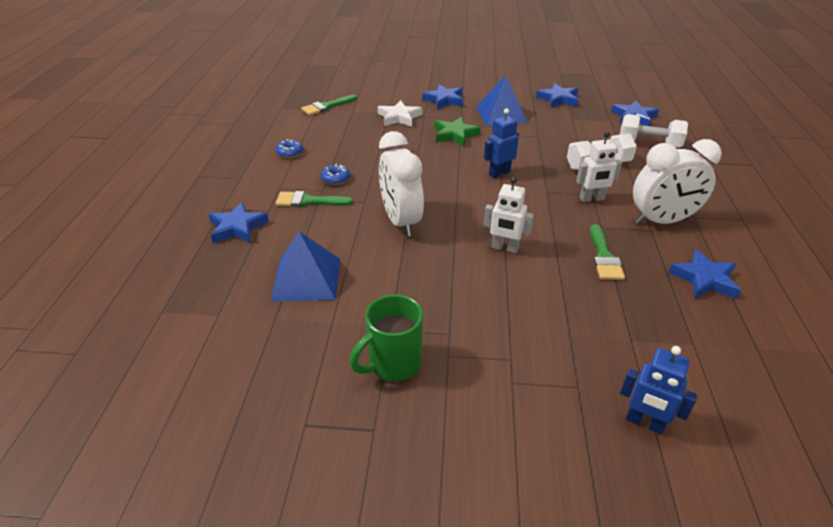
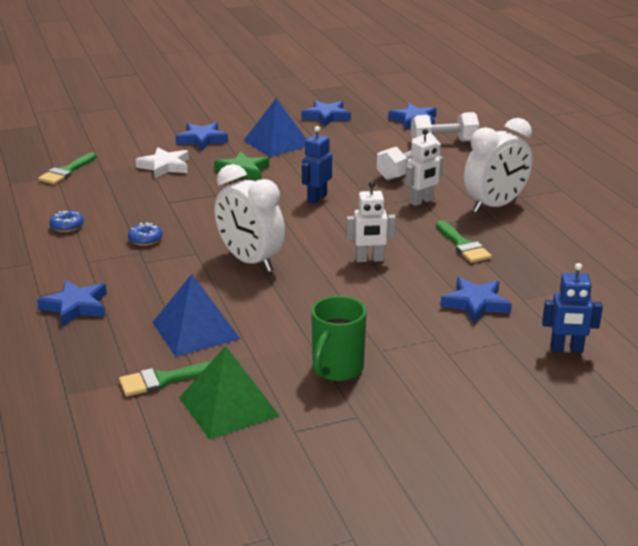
camera: 25 degrees left, 10 degrees down
(271, 373) = (228, 406): none -> green pyramid
(308, 201) = (134, 266): green brush -> green brush (164, 379)
(704, 279) = (555, 242): blue star -> blue star (475, 304)

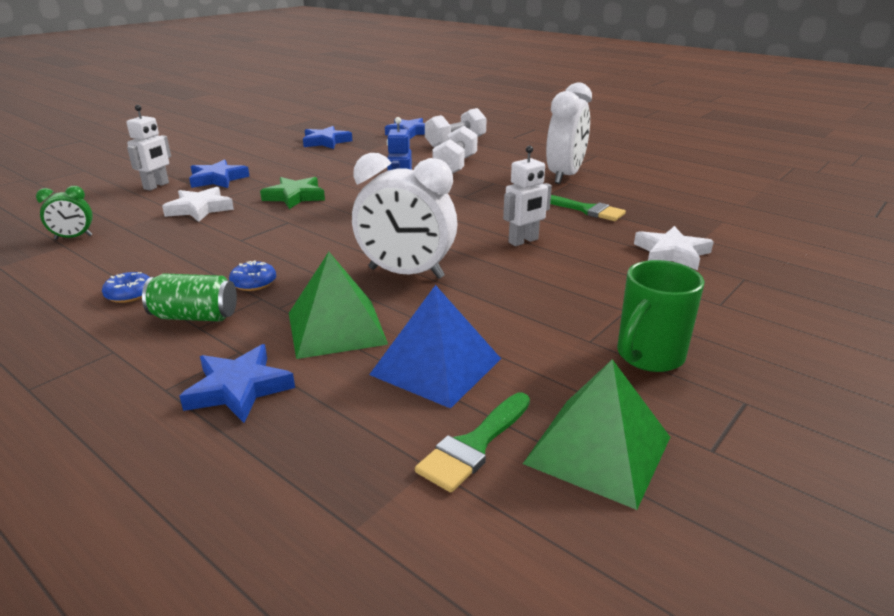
camera: 30 degrees left, 0 degrees up
(66, 171) = (73, 237): green brush -> green clock
(91, 253) = (195, 316): none -> green can
(164, 287) = (336, 328): none -> green pyramid
(276, 143) = (302, 168): blue pyramid -> none
(337, 369) = (648, 356): green mug -> green mug turned 45 degrees clockwise
(421, 201) = (500, 185): white robot -> white robot (156, 186)
(475, 304) = (672, 253): blue star -> white star
(566, 349) = (801, 269): blue robot -> none

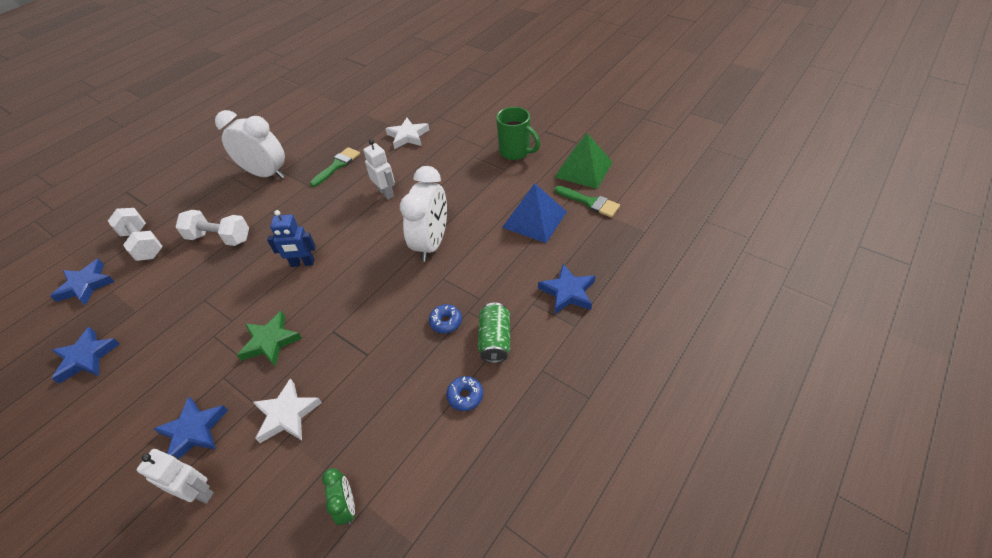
camera: 90 degrees left, 20 degrees up
(336, 328) = (502, 264): green pyramid -> none

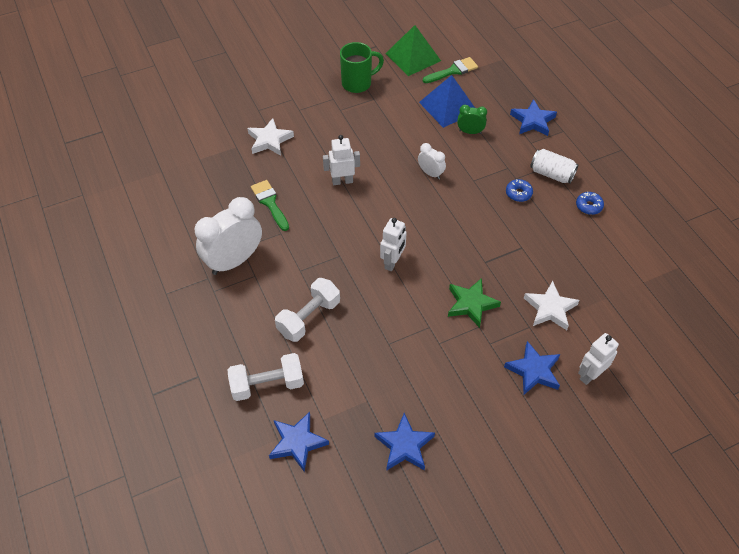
camera: 65 degrees left, 5 degrees up
(302, 263) = (392, 262): blue robot -> white robot
(347, 506) = (640, 292): green clock -> green clock (470, 132)
(432, 243) = (430, 173): white clock -> white clock, size x0.49
(495, 340) = (551, 174): green can -> white can

